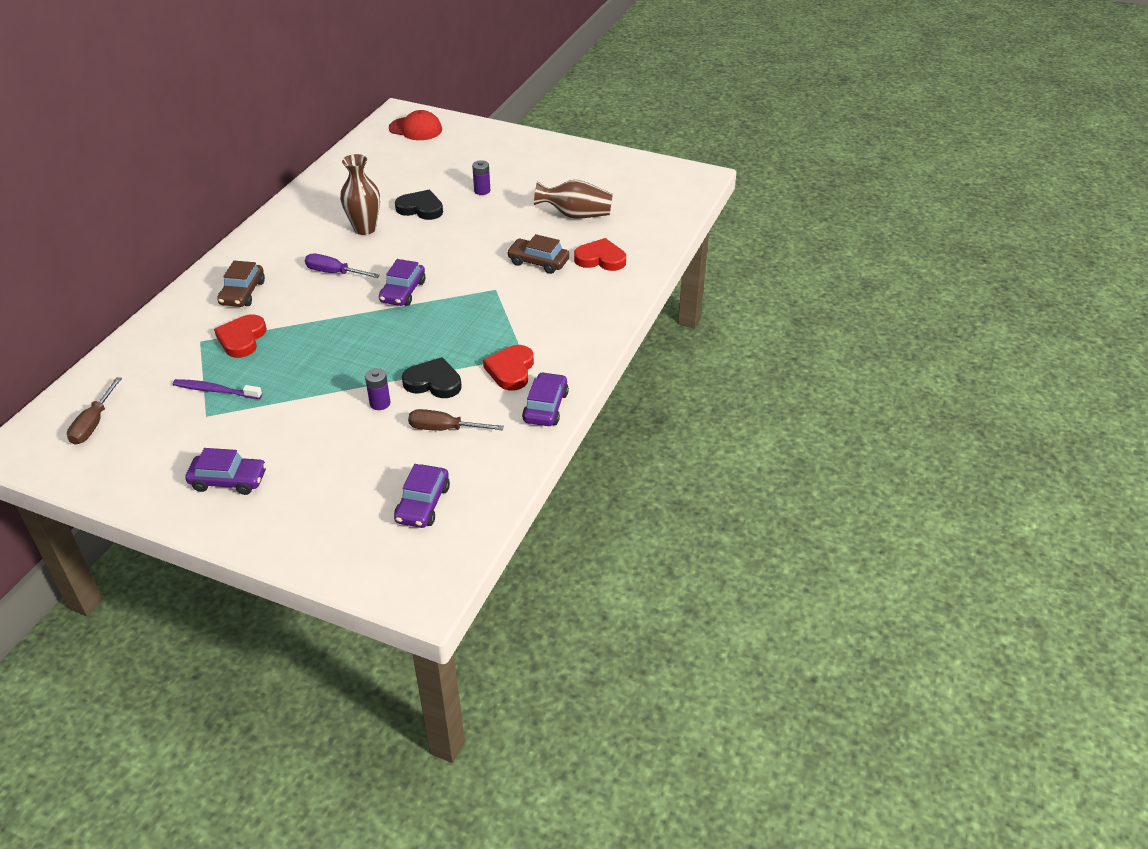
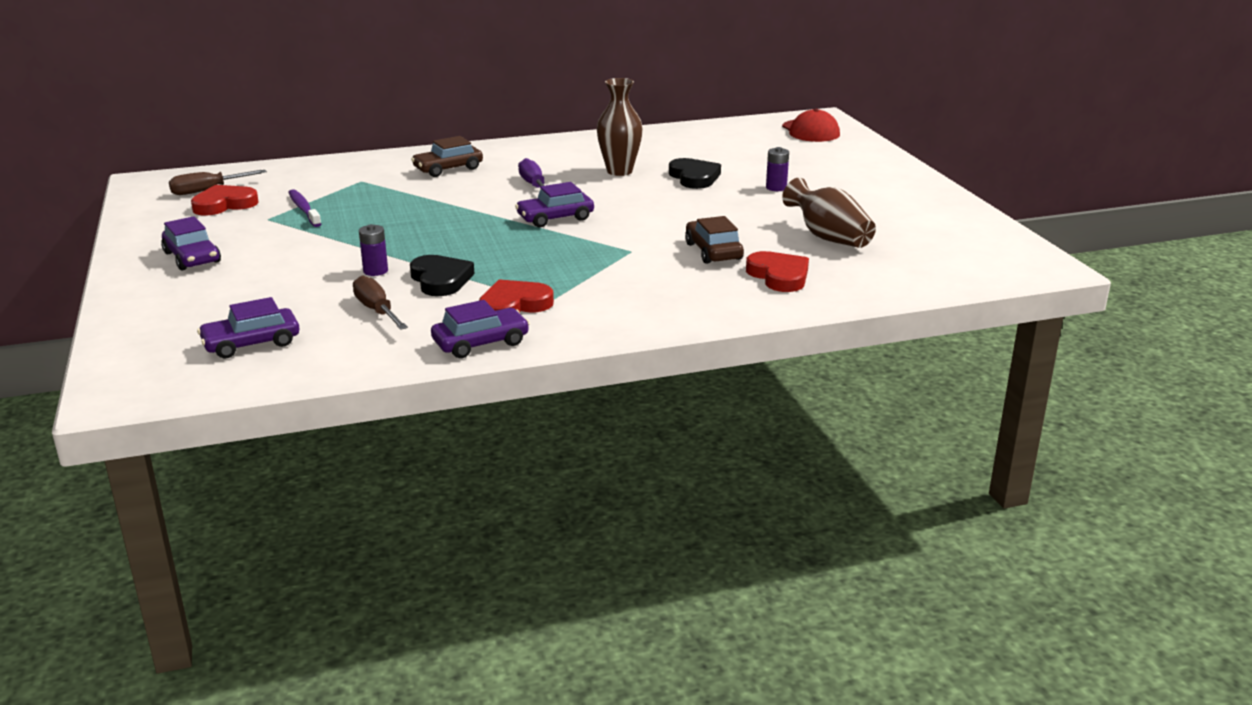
camera: 50 degrees right, 15 degrees down
(242, 339) = (386, 191): red heart -> red heart (224, 204)

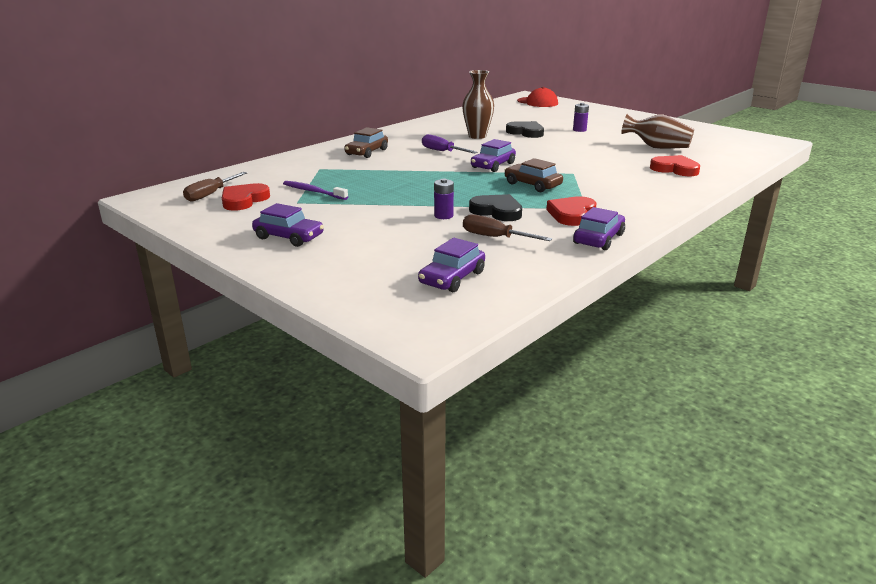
camera: 30 degrees left, 0 degrees up
(713, 251) = (616, 165): brown car -> brown car (532, 185)

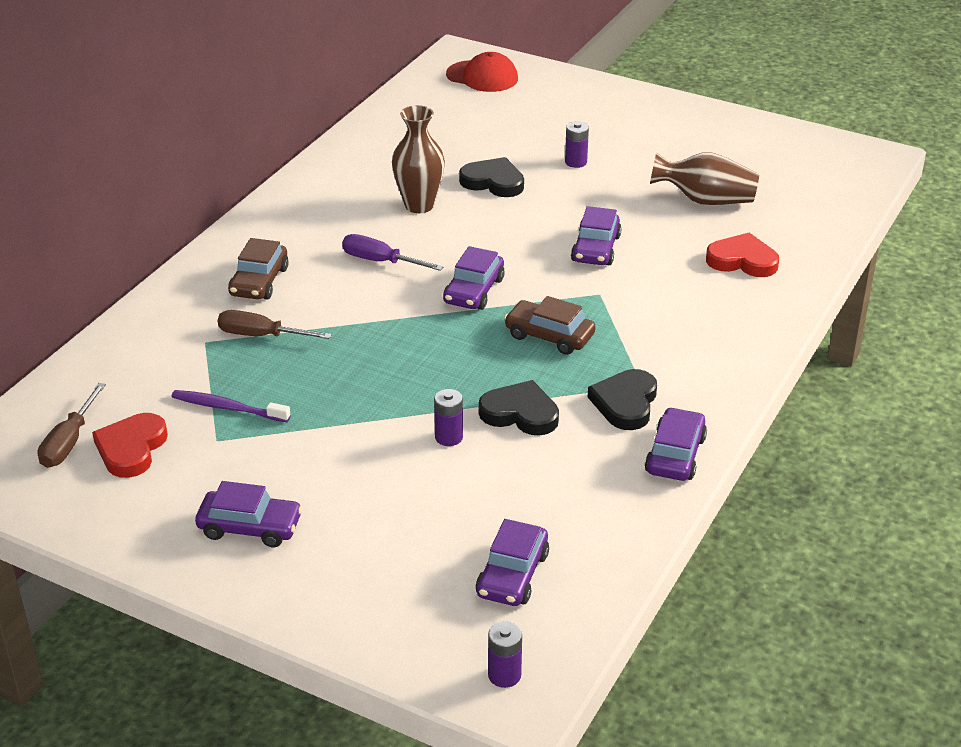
camera: 15 degrees left, 10 degrees up
(417, 326) = (504, 675): none -> purple battery
(495, 237) = (538, 476): brown screwdriver -> brown screwdriver (261, 336)
(571, 214) = (625, 403): red heart -> black heart
(578, 158) = (595, 249): none -> purple car

